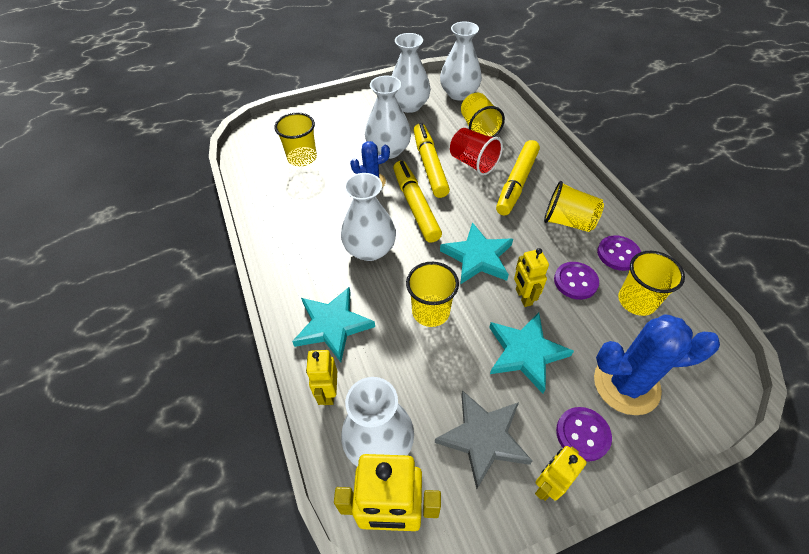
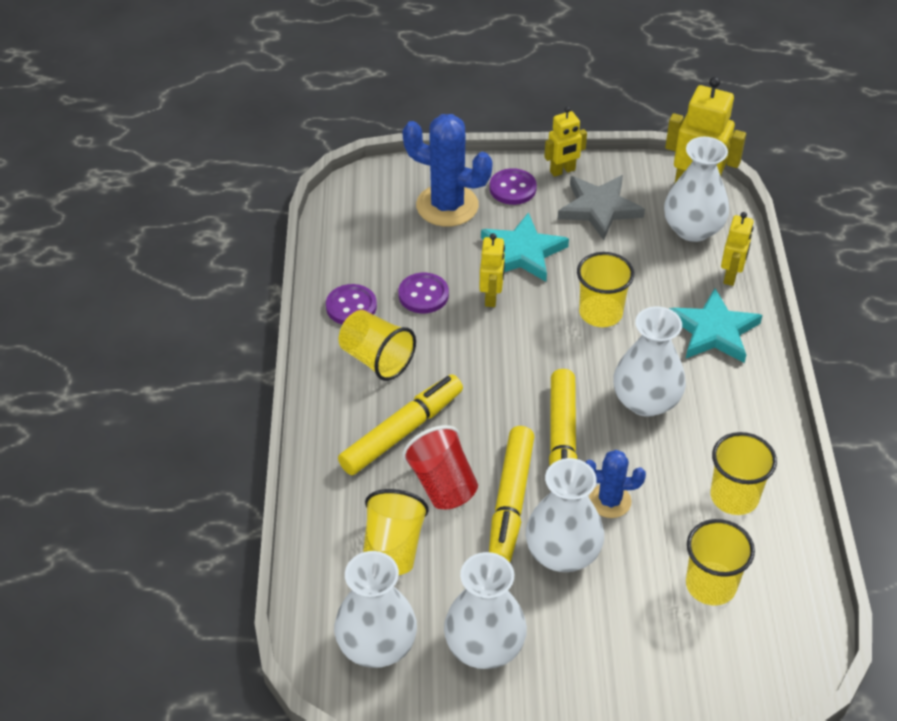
camera: 160 degrees left, 5 degrees down
(477, 257) = (516, 352): turquoise star -> none
(636, 301) = (375, 260): yellow cup -> yellow cup (734, 497)

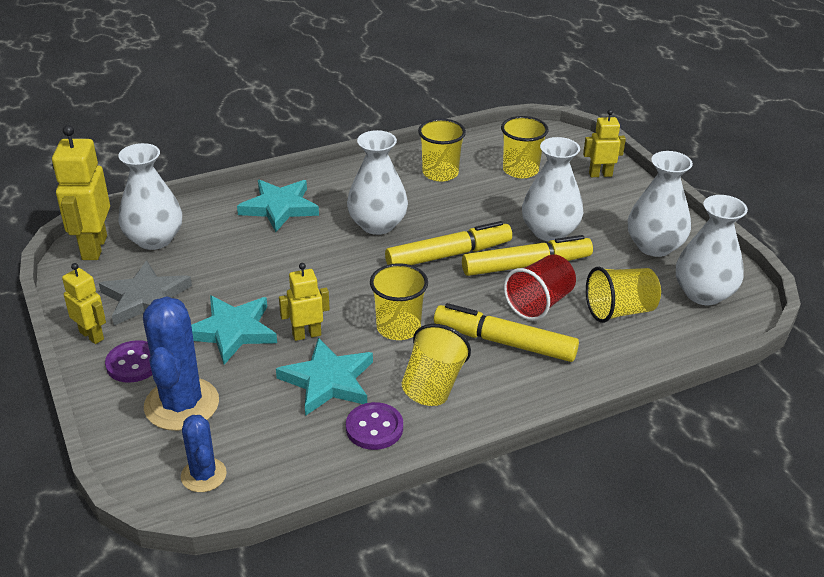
camera: 115 degrees left, 10 degrees down
(423, 295) = (328, 381): purple button -> turquoise star
(600, 313) = (291, 267): yellow cup -> yellow cup (398, 327)
(610, 501) = (487, 221): blue cactus -> blue cactus (203, 475)
(731, 276) = (208, 210): yellow robot -> yellow robot (600, 174)

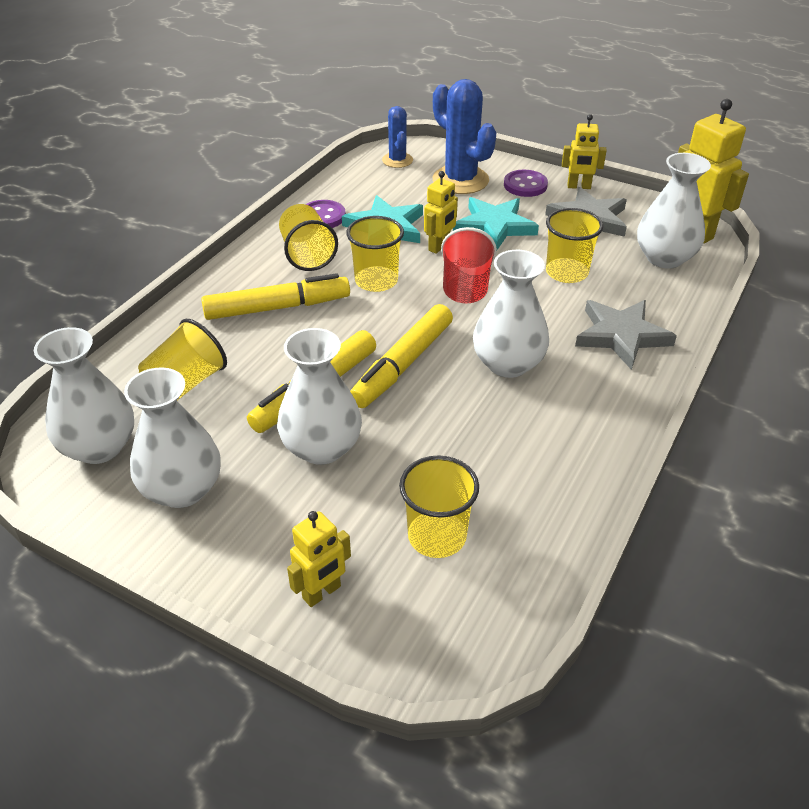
camera: 145 degrees right, 5 degrees up
(203, 475) = (397, 160): blue cactus -> blue cactus turned 45 degrees clockwise
(279, 207) = (621, 336): turquoise star -> grey star
(440, 173) = (527, 472): yellow cup -> yellow cup (566, 272)
(539, 303) = (272, 355): red cup -> red cup (465, 287)

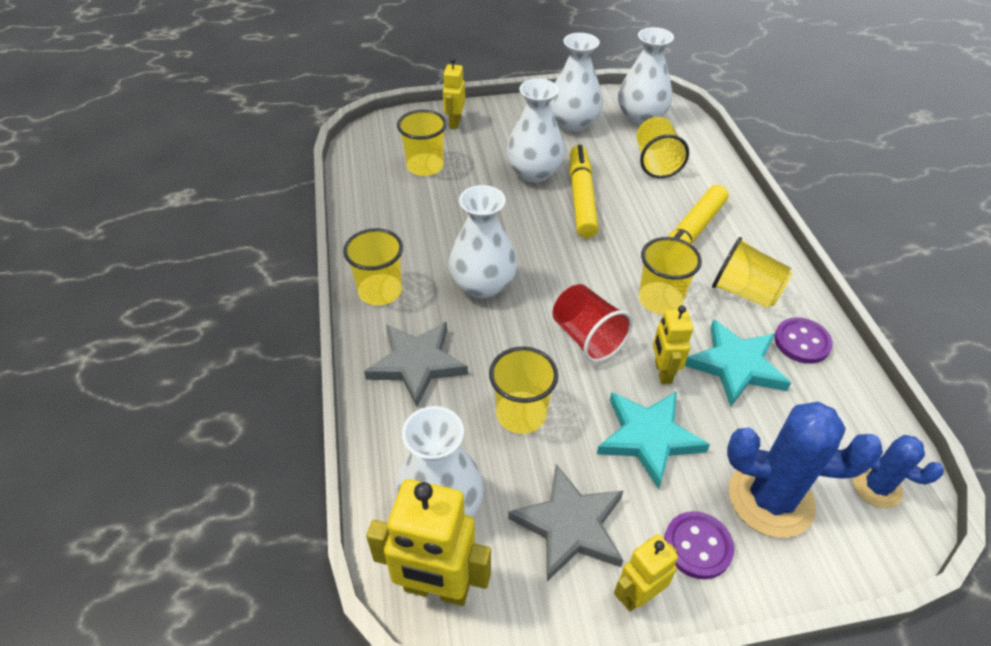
camera: 140 degrees right, 5 degrees up
(403, 364) = (552, 243): yellow marker -> none
(612, 408) = (380, 291): none -> yellow cup

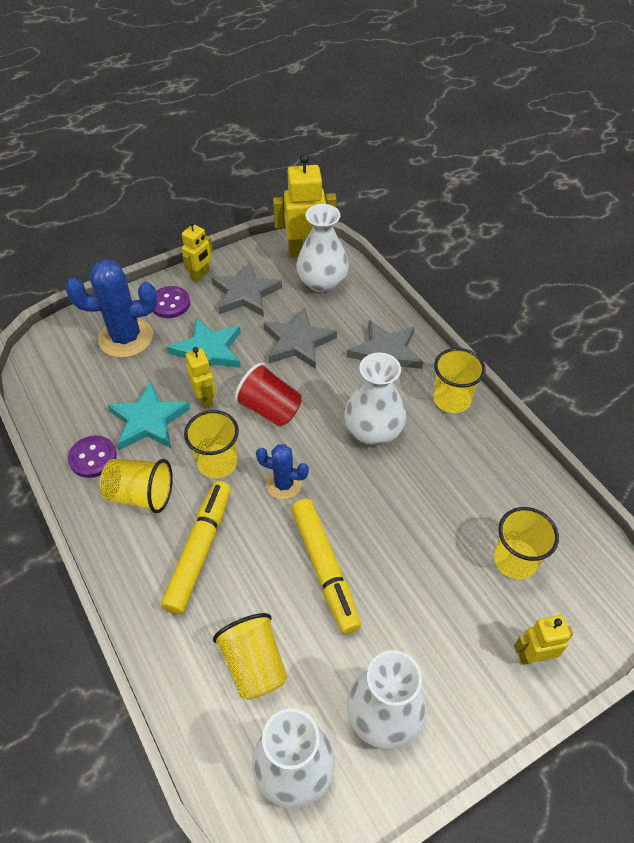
camera: 160 degrees right, 5 degrees up
(454, 122) = (533, 656): yellow robot -> yellow robot turned 90 degrees counterclockwise
(521, 414) = (297, 342): yellow cup -> grey star
(534, 172) = (392, 593): white vase -> none
(877, 487) = (55, 363): blue cactus -> blue cactus (283, 484)

